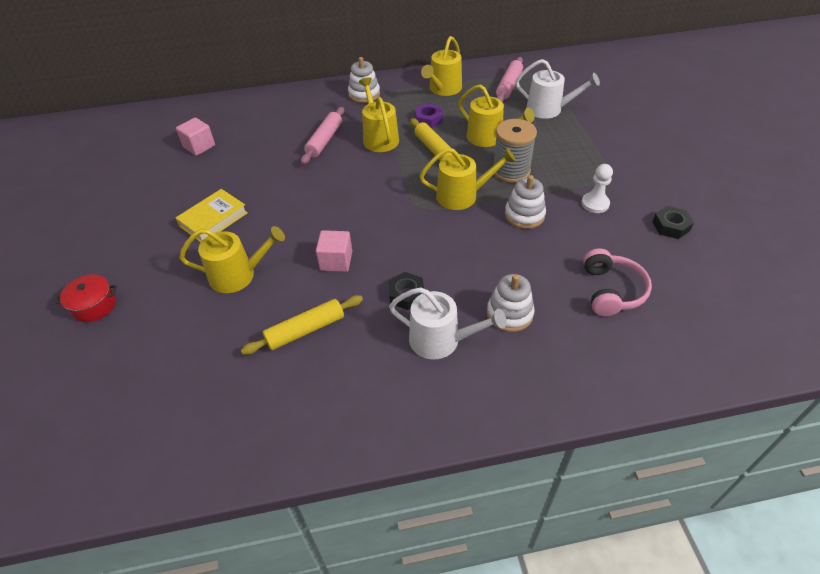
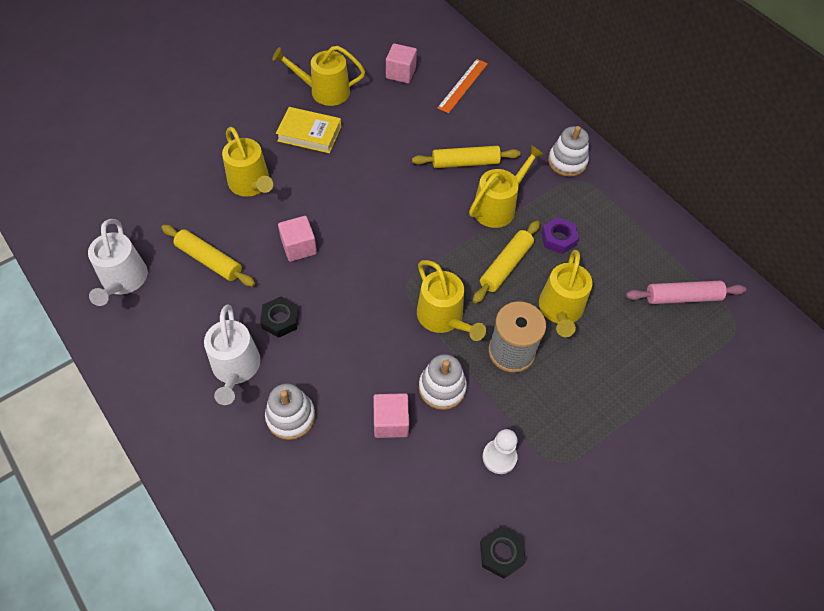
camera: 60 degrees right, 10 degrees up
(94, 306) = (182, 111): red pot -> none
(246, 118) = (463, 85): none -> orange ruler
(324, 140) = (465, 163): pink rolling pin -> yellow rolling pin
(443, 89) = (628, 232): yellow watering can -> yellow watering can (325, 91)
(541, 252) = (391, 422): none -> pink cube
(548, 109) = (659, 357): white watering can -> white watering can (123, 281)
(611, 291) = (362, 507): pink headphones -> none

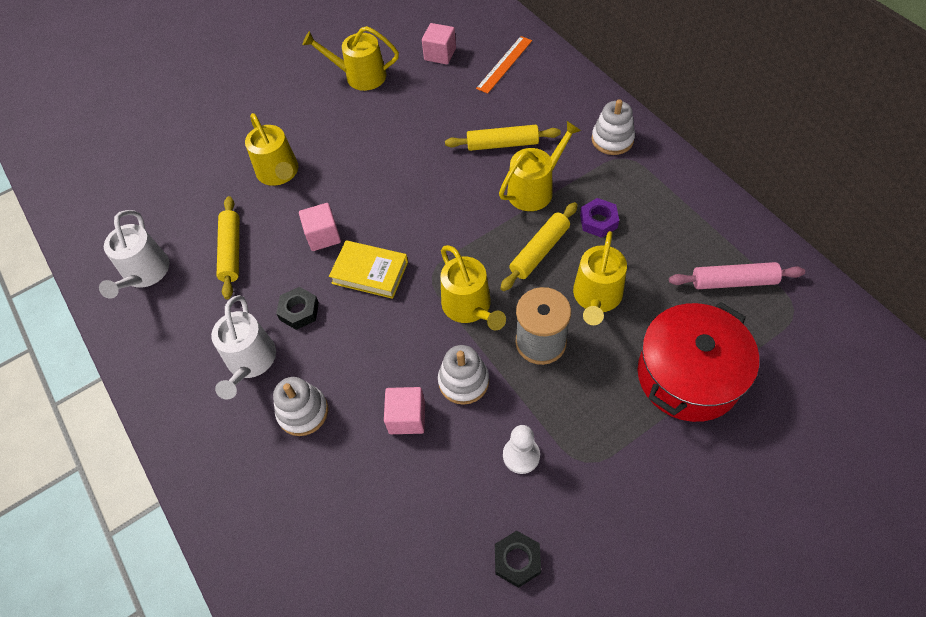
camera: 10 degrees right, 0 degrees up
(209, 260) = (231, 251): yellow rolling pin -> yellow rolling pin turned 45 degrees clockwise
(309, 134) = (342, 120): yellow book -> yellow book (370, 272)
(646, 383) = (688, 375): none -> red pot

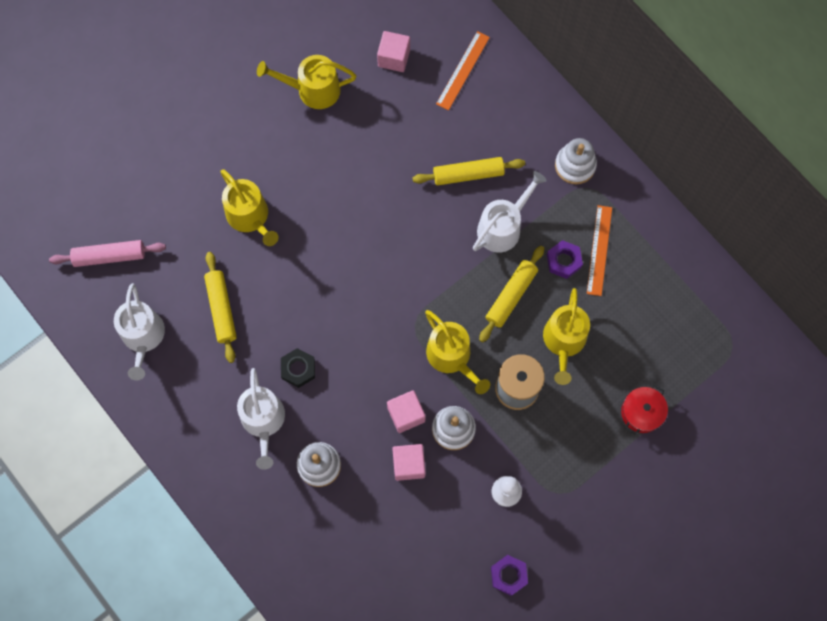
camera: 10 degrees left, 15 degrees up
(323, 236) = (307, 288): pink cube -> pink cube (406, 414)
(370, 272) = (357, 326): yellow book -> none
(517, 560) = (508, 575): black nut -> purple nut
(534, 189) = (502, 227): yellow watering can -> white watering can
(637, 212) = (599, 250): none -> orange ruler
(688, 375) = (641, 412): red pot -> red pot, size x0.49
(733, 281) = (682, 320): pink rolling pin -> pink rolling pin (109, 256)

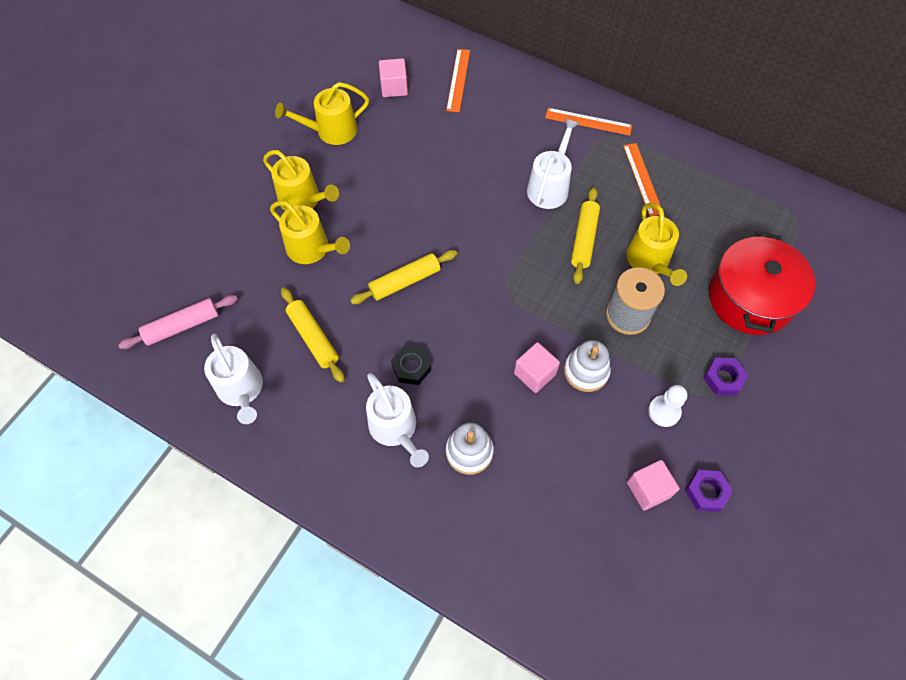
camera: 20 degrees left, 10 degrees down
(409, 464) = (558, 419): pink cube -> pink cube (648, 489)
(452, 357) = (554, 308): yellow watering can -> yellow watering can (303, 200)
(468, 174) = (499, 155): yellow rolling pin -> yellow rolling pin (405, 281)
(563, 261) = (616, 197): purple nut -> purple nut (723, 378)
(575, 165) = (588, 121): white stacking toy -> orange ruler
(641, 412) = (750, 298): red pot -> red pot, size x2.04

